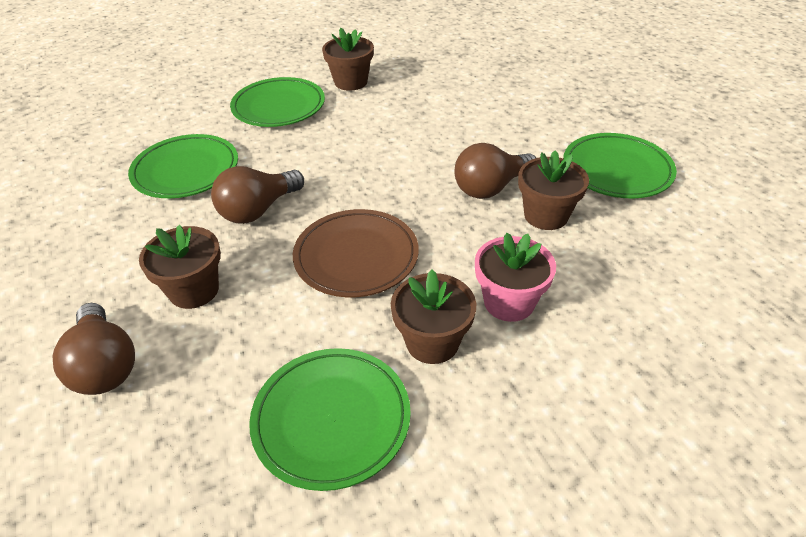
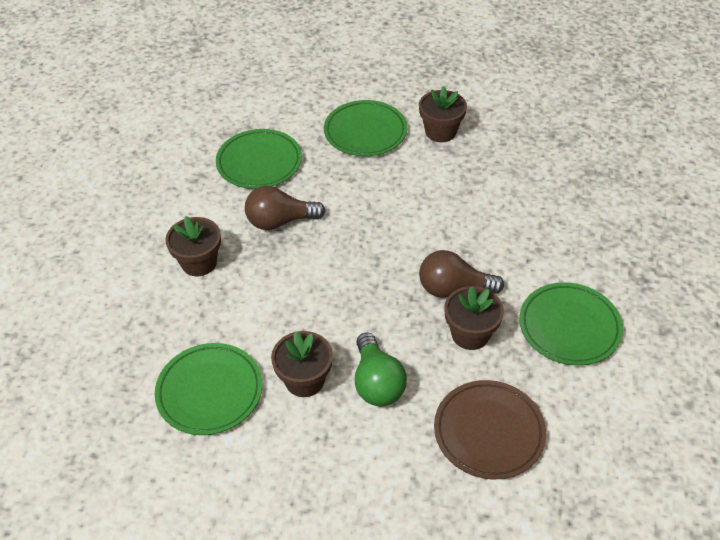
camera: 35 degrees right, 5 degrees up
(105, 365) = (121, 286): brown light bulb -> none
(356, 257) = (311, 293): brown plate -> brown plate (489, 432)
(509, 302) = (377, 383): pink flower pot -> green light bulb

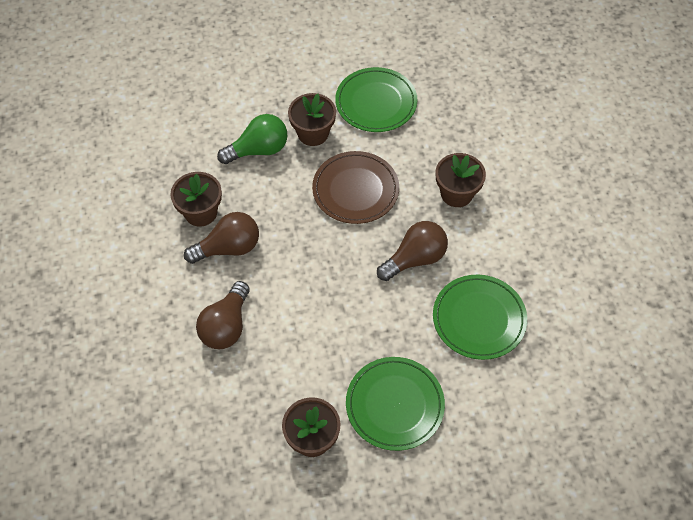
camera: 155 degrees right, 10 degrees up
(377, 383) = (258, 150): green light bulb -> green light bulb turned 105 degrees clockwise
(481, 224) = (226, 326): none -> brown light bulb
(489, 432) = (164, 145): brown plate -> brown plate (355, 190)
(569, 327) = (120, 248): green plate -> none

